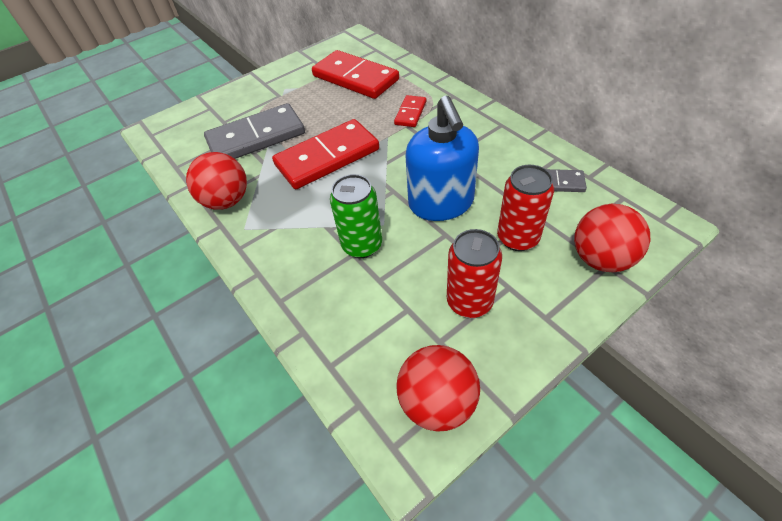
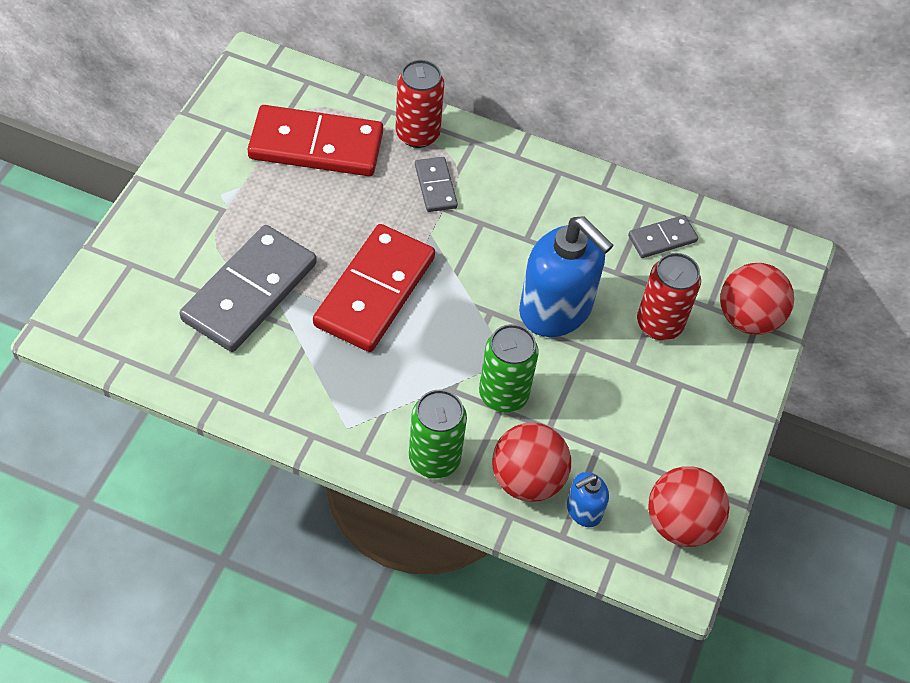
camera: 40 degrees left, 5 degrees up
(227, 201) = (292, 400): red ball -> red ball (527, 479)
(281, 269) = (434, 459): none -> green can
(361, 353) = (583, 510): none -> blue soap dispenser
(410, 113) = (435, 186): red domino -> grey domino
(469, 302) = (652, 414): red can -> red can (417, 134)

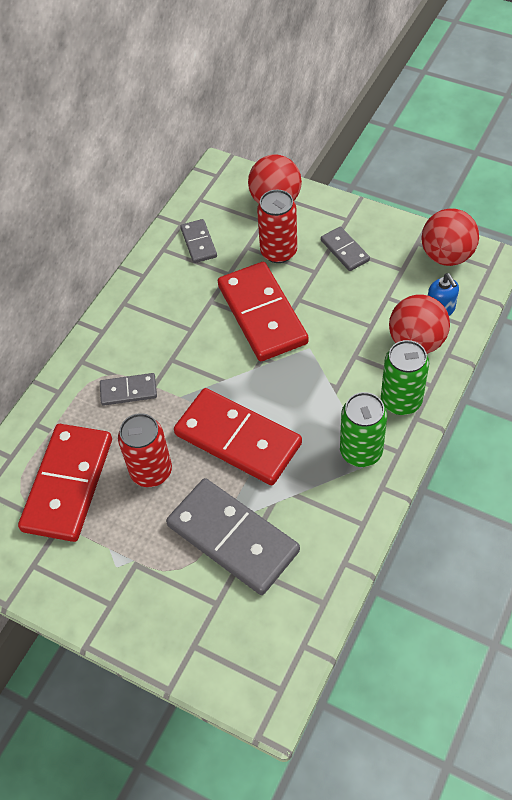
camera: 75 degrees left, 0 degrees up
(417, 134) = (67, 402): red can -> red can (151, 471)
(503, 395) = (342, 353): green can -> green can (361, 451)
(556, 309) = (262, 314): blue soap dispenser -> red domino
(672, 398) = (344, 250): none -> grey domino

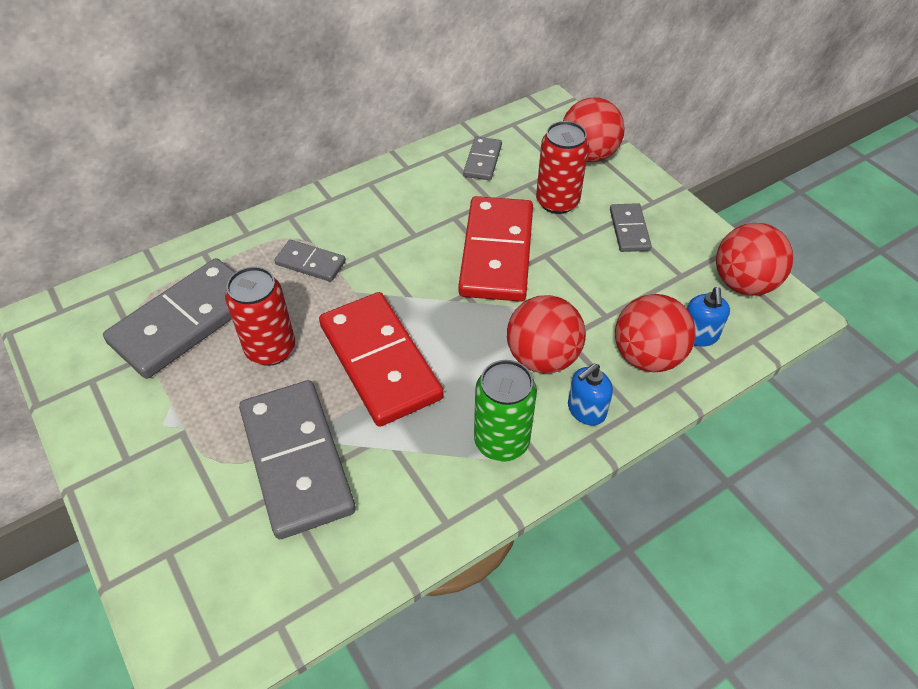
camera: 25 degrees right, 5 degrees down
(68, 484) = (185, 321): red domino -> grey domino
(348, 378) = (542, 357): none -> red ball
(401, 401) = (586, 410): green can -> blue soap dispenser

